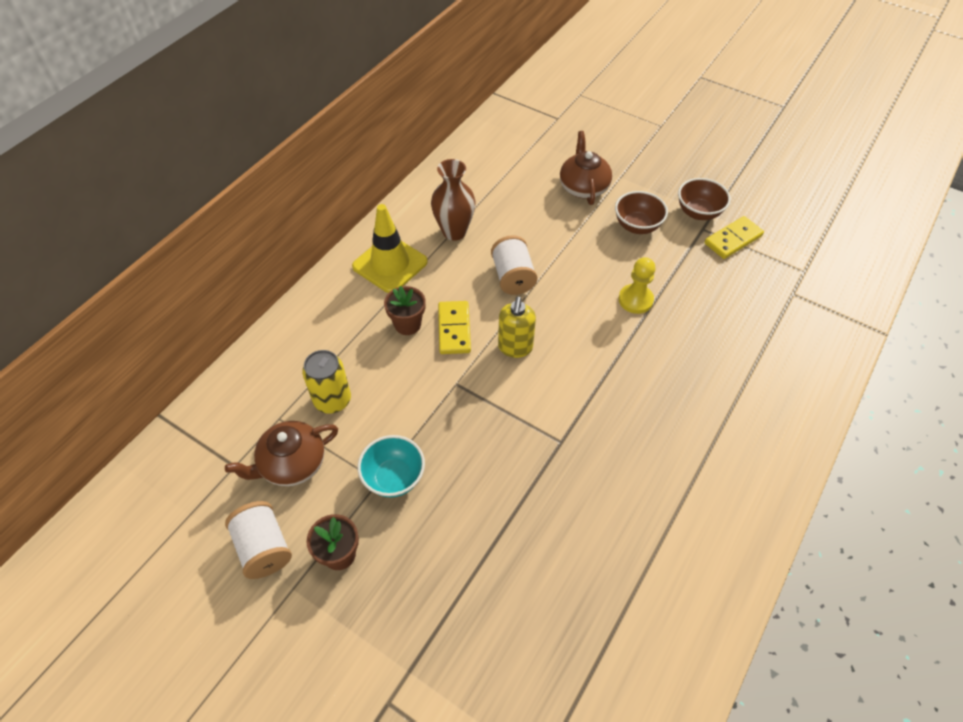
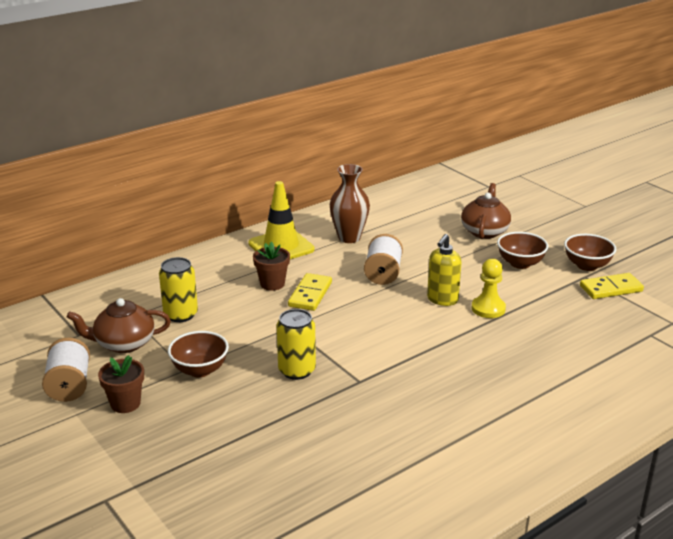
camera: 20 degrees right, 25 degrees down
(394, 477) = (200, 370): turquoise bowl -> brown bowl
(493, 446) = (297, 370): none -> yellow can
(515, 347) = (356, 316): yellow soap dispenser -> yellow soap dispenser (442, 300)

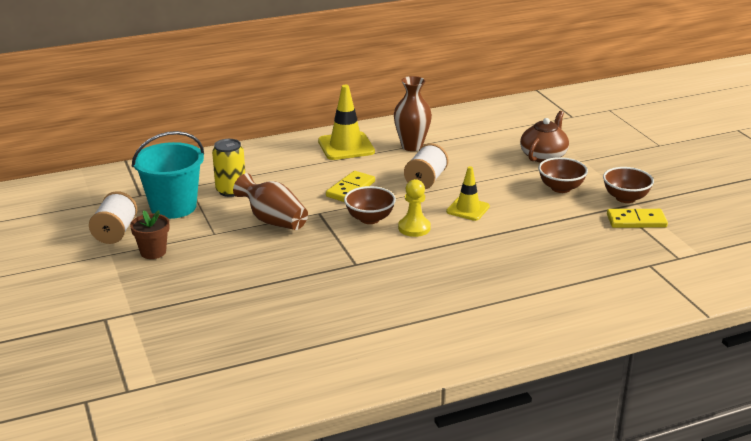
camera: 15 degrees right, 0 degrees up
(124, 343) = (173, 207): brown teapot -> turquoise bucket
(200, 370) = (225, 236): brown bowl -> brown bowl (369, 219)
(245, 343) = (273, 221): none -> brown vase
(272, 284) = (322, 176): brown flower pot -> none
(297, 370) = (306, 248): yellow can -> none
(442, 300) = (468, 209): yellow soap dispenser -> yellow traffic cone
(488, 308) = (506, 222): yellow pawn -> yellow pawn (414, 228)

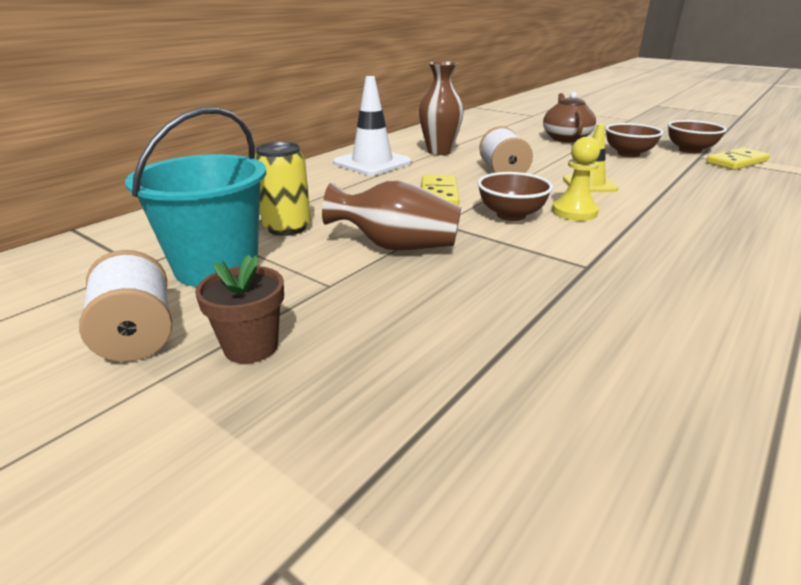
camera: 30 degrees left, 0 degrees up
(346, 146) = (372, 163): yellow traffic cone -> white traffic cone

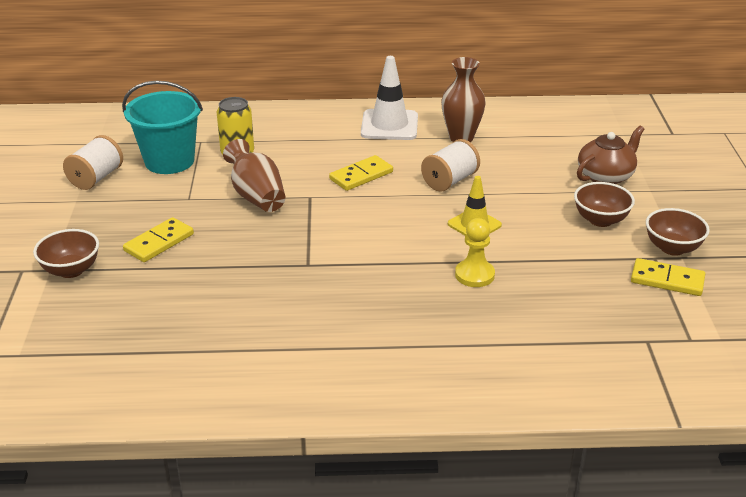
camera: 50 degrees right, 5 degrees up
(251, 347) = (116, 207): brown flower pot -> none
(408, 345) = (159, 242): none -> yellow domino
(511, 215) = (358, 214): brown bowl -> brown bowl (71, 270)
(574, 212) = (399, 235): yellow pawn -> yellow pawn (474, 275)

